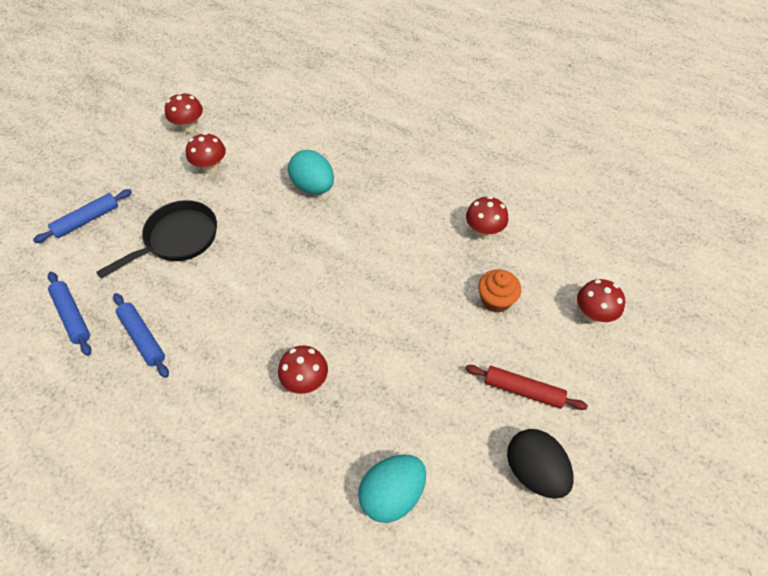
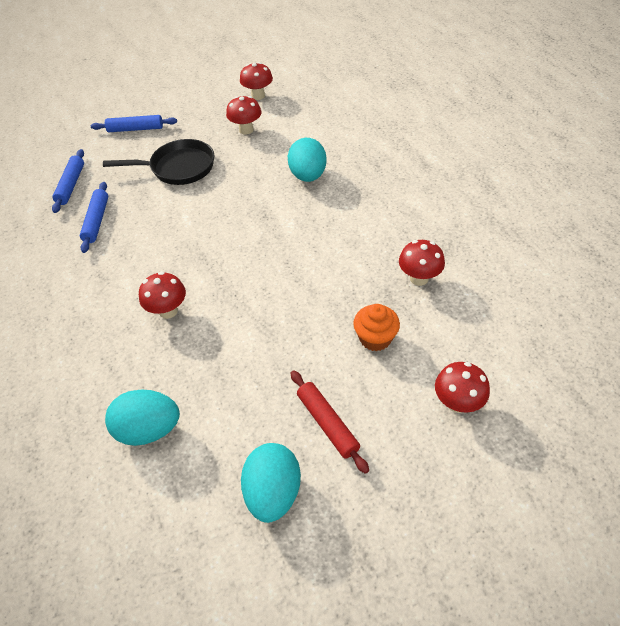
camera: 40 degrees right, 5 degrees down
(534, 471) = (273, 492): black egg -> turquoise egg

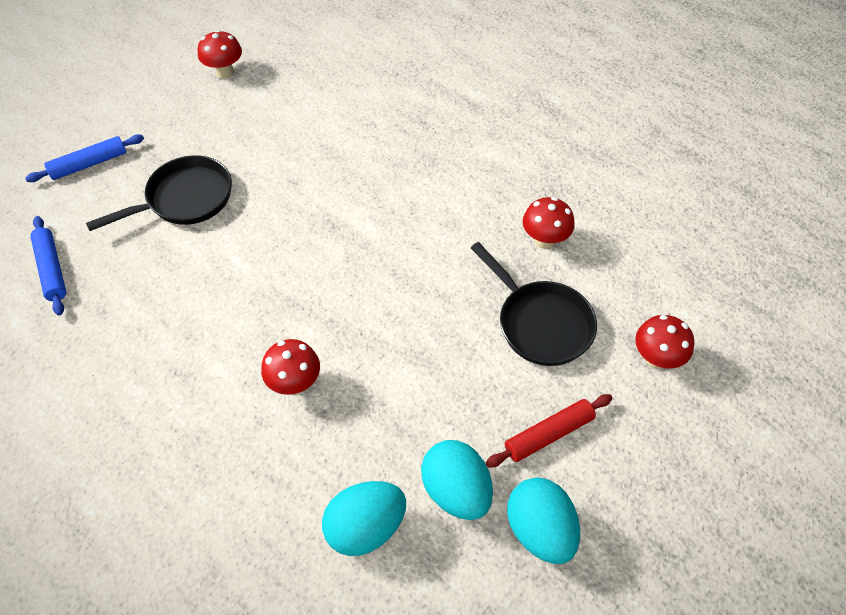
camera: 30 degrees left, 5 degrees up
(97, 221) = (123, 305): blue rolling pin -> none
(246, 130) = (239, 122): red mushroom -> none
(308, 176) = (353, 159): turquoise egg -> turquoise egg (456, 490)
(327, 423) = (548, 434): red rolling pin -> red rolling pin turned 60 degrees counterclockwise
(375, 338) = (540, 323): orange cupcake -> black pan

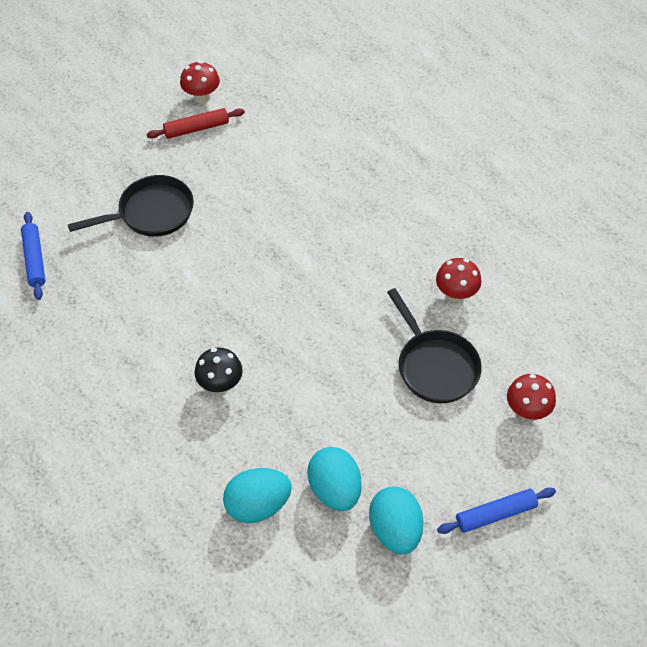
camera: 10 degrees right, 0 degrees up
(89, 164) = (74, 170): blue rolling pin -> blue rolling pin (495, 514)
(295, 383) = (220, 384): red mushroom -> black mushroom
(548, 434) = (420, 458): red rolling pin -> red rolling pin (196, 128)

